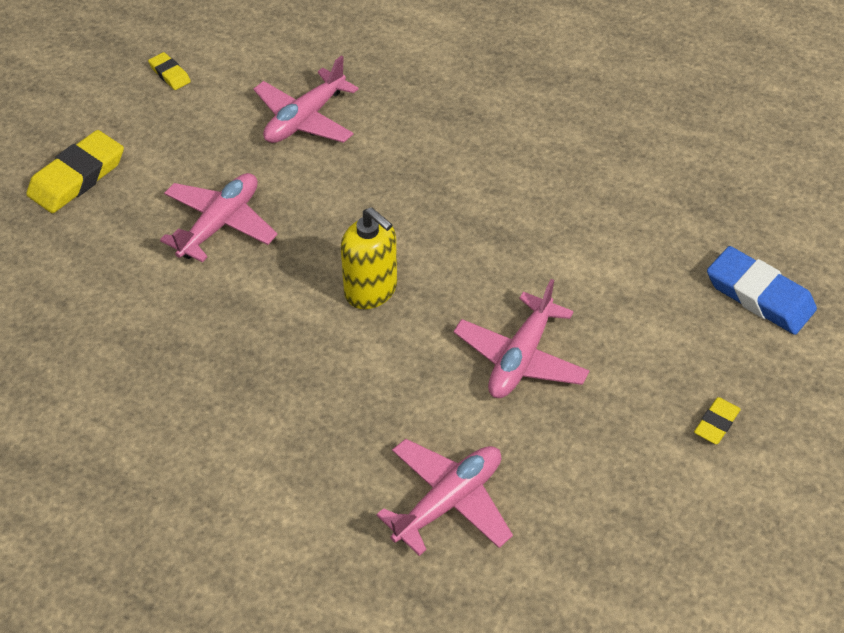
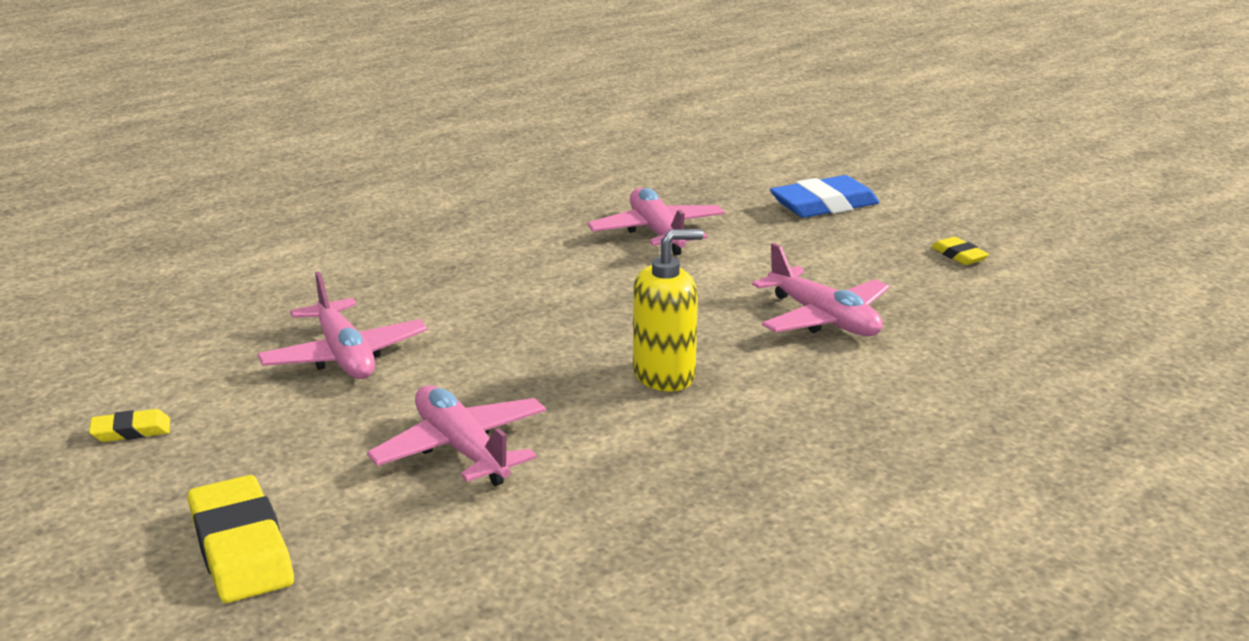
camera: 65 degrees left, 25 degrees down
(448, 501) = (992, 397): pink plane -> pink plane (657, 233)

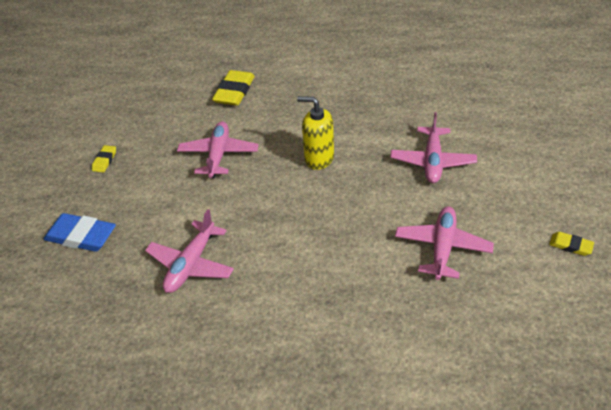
camera: 135 degrees left, 20 degrees up
(241, 548) = (542, 156): yellow eraser -> yellow eraser (234, 91)

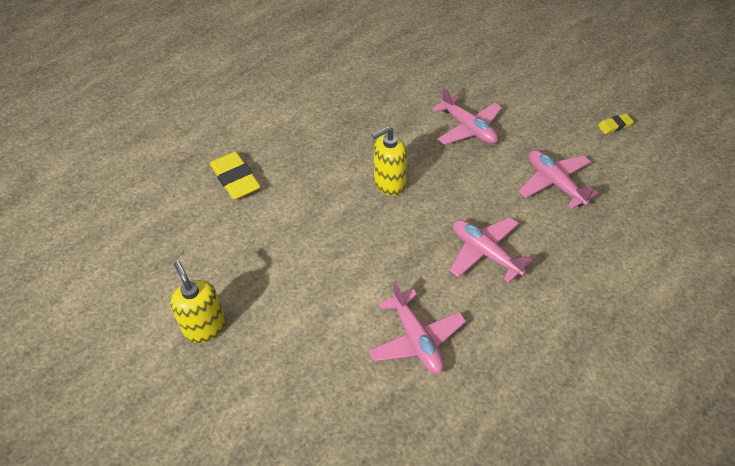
camera: 50 degrees left, 5 degrees up
(81, 236) = (290, 404): blue eraser -> none
(105, 160) = (205, 327): yellow eraser -> yellow soap dispenser
(218, 155) = (305, 241): pink plane -> pink plane (485, 253)

